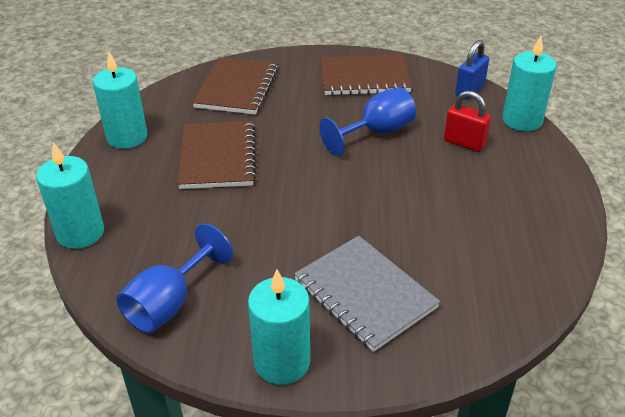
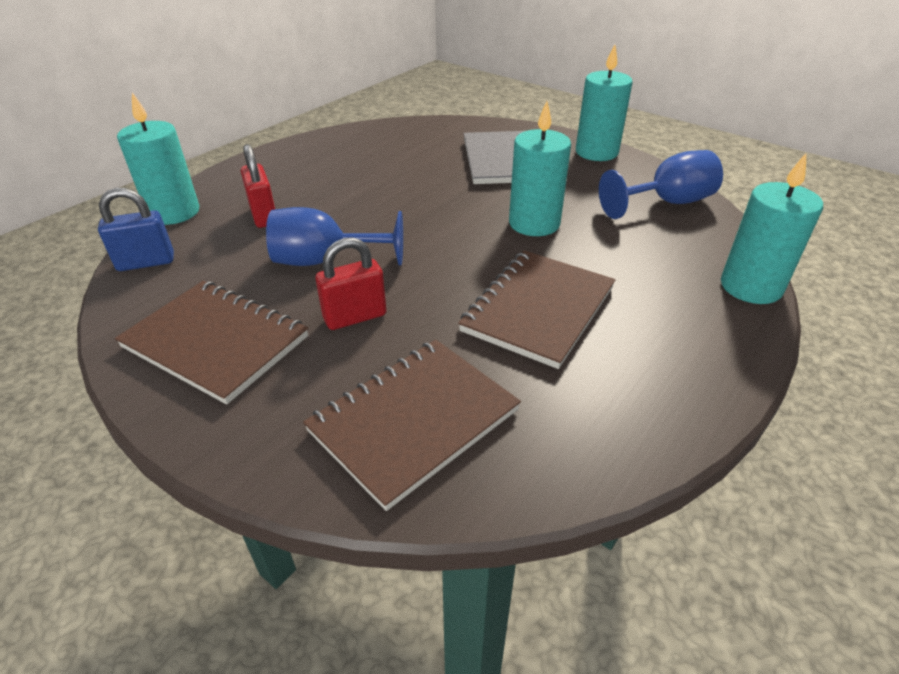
camera: 145 degrees left, 0 degrees up
(127, 137) = (658, 401): turquoise candle -> turquoise candle (534, 223)
(315, 113) = (355, 317): none -> red padlock

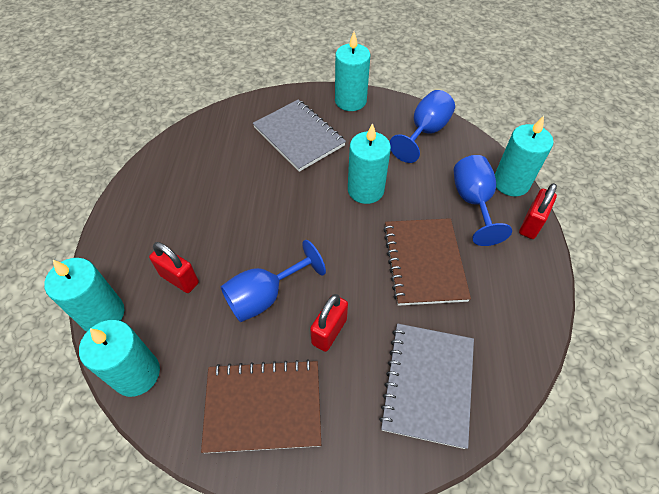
camera: 35 degrees left, 15 degrees up
(146, 262) = (136, 373): blue padlock -> turquoise candle
(413, 420) = (427, 384): brown notebook -> grey notebook
(670, 283) = (473, 202): none -> blue goblet
(742, 337) = (531, 224): none -> red padlock

